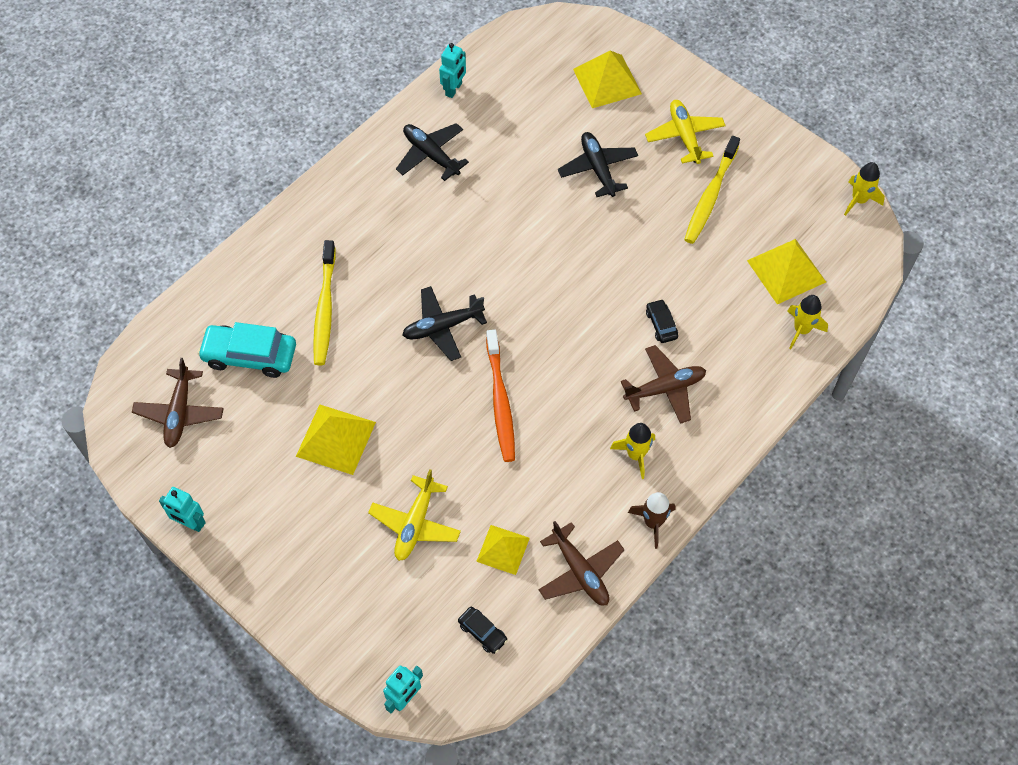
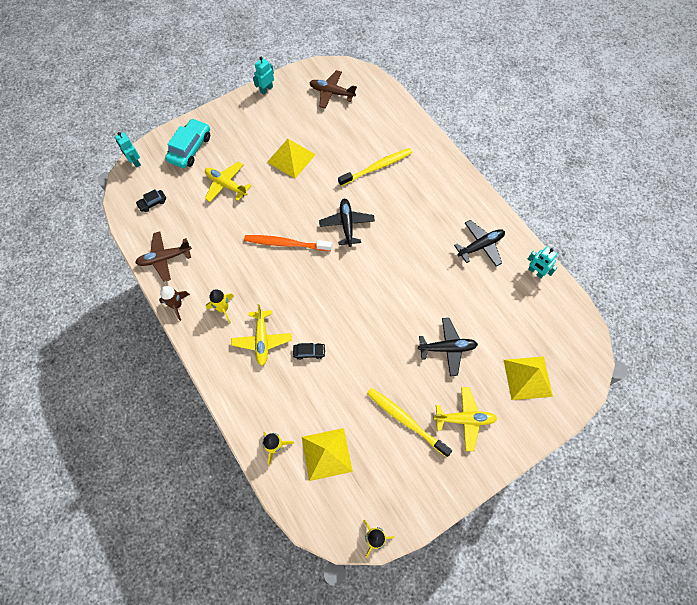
camera: 105 degrees right, 5 degrees up
(250, 356) = (357, 127): turquoise car -> turquoise car (190, 148)
(325, 309) = (377, 167): yellow toothbrush -> yellow toothbrush turned 135 degrees clockwise
(503, 549) = (194, 223): yellow pyramid -> none
(665, 388) = (262, 340): brown plane -> yellow plane

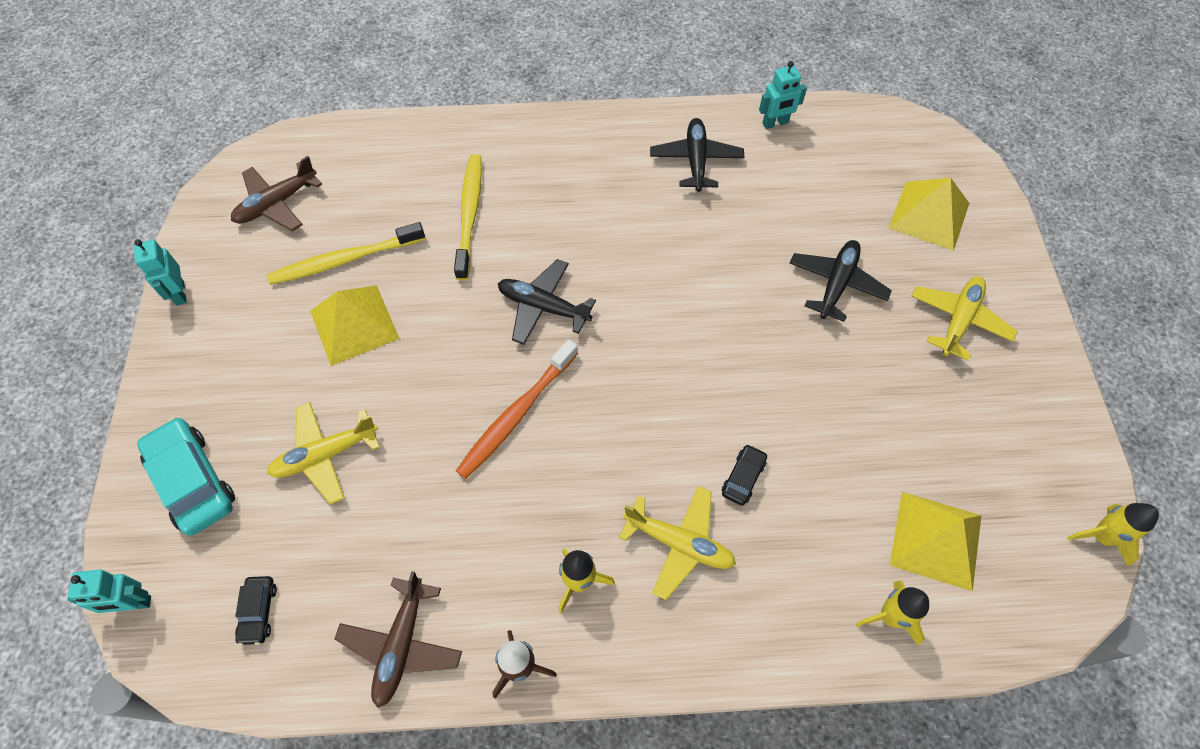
camera: 60 degrees left, 5 degrees down
(405, 420) = (927, 397): yellow toothbrush -> yellow toothbrush (344, 260)

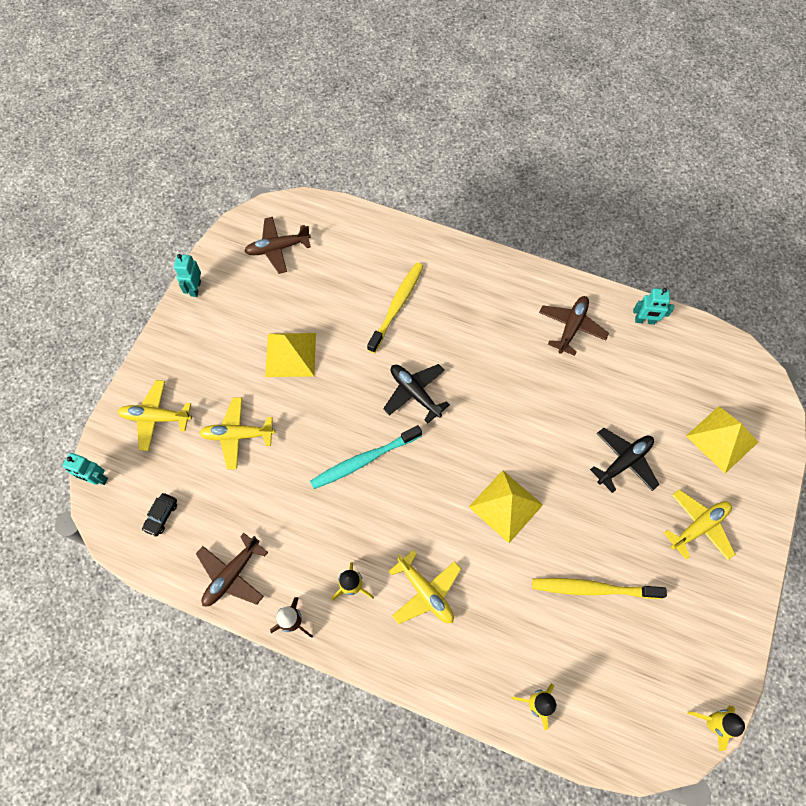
camera: 25 degrees right, 5 degrees up
(193, 481) = (156, 417): turquoise car -> yellow plane
(344, 260) = (303, 306): yellow toothbrush -> yellow toothbrush (592, 588)
(516, 415) = (363, 460): orange toothbrush -> turquoise toothbrush
(696, 161) = (571, 327): black plane -> brown plane
(743, 478) = (488, 568): black car -> none
(936, 539) = (595, 669): yellow pyramid -> yellow pyramid (505, 505)

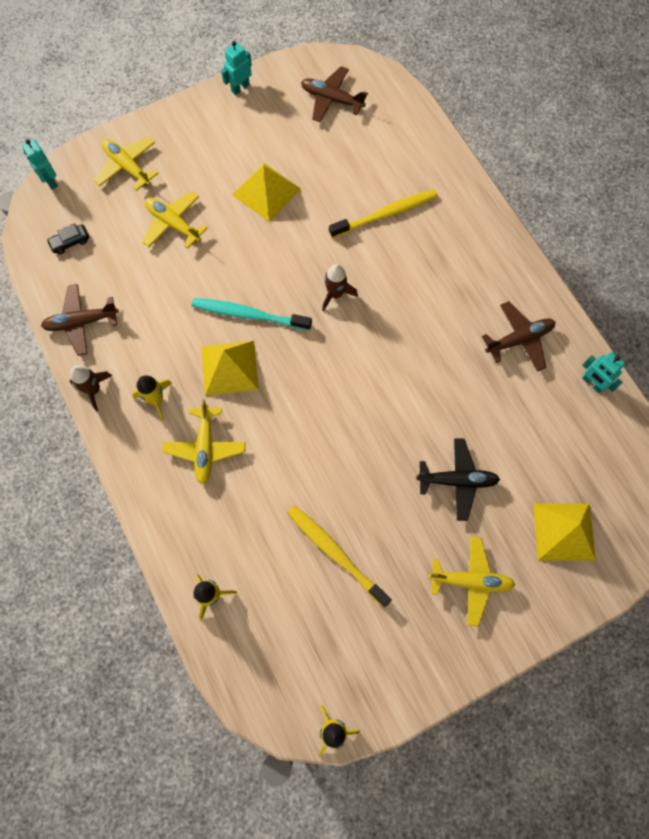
camera: 40 degrees right, 5 degrees up
(415, 393) = (335, 294): black plane -> brown rocket
(505, 505) = (326, 435): yellow pyramid -> yellow pyramid (229, 367)

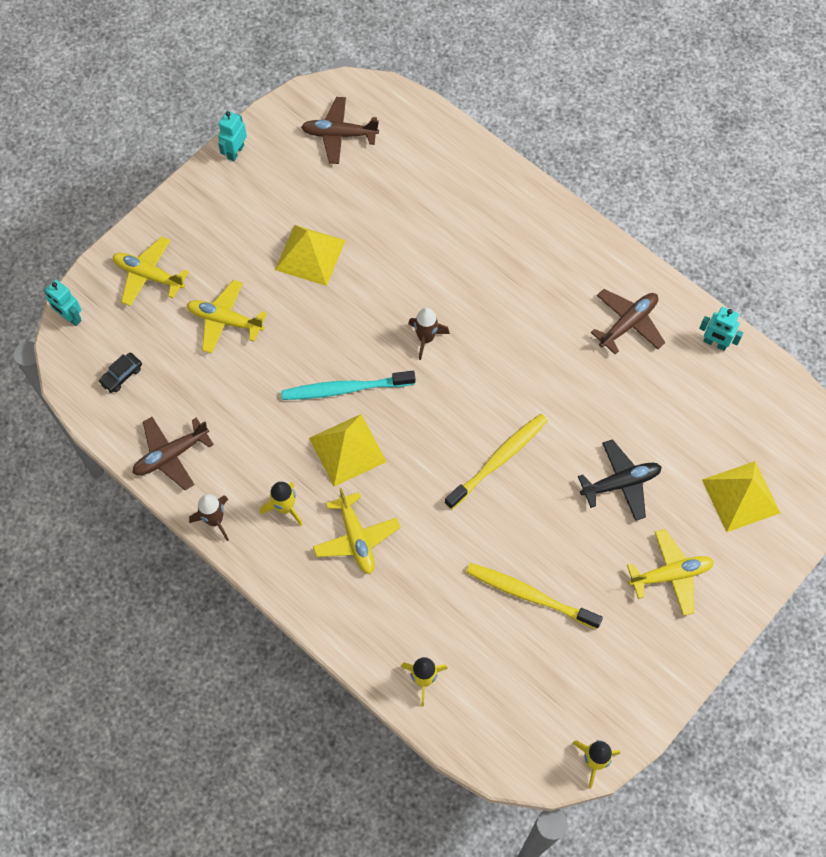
camera: 20 degrees left, 5 degrees down
(386, 214) = (444, 239): yellow toothbrush -> yellow toothbrush (499, 460)

